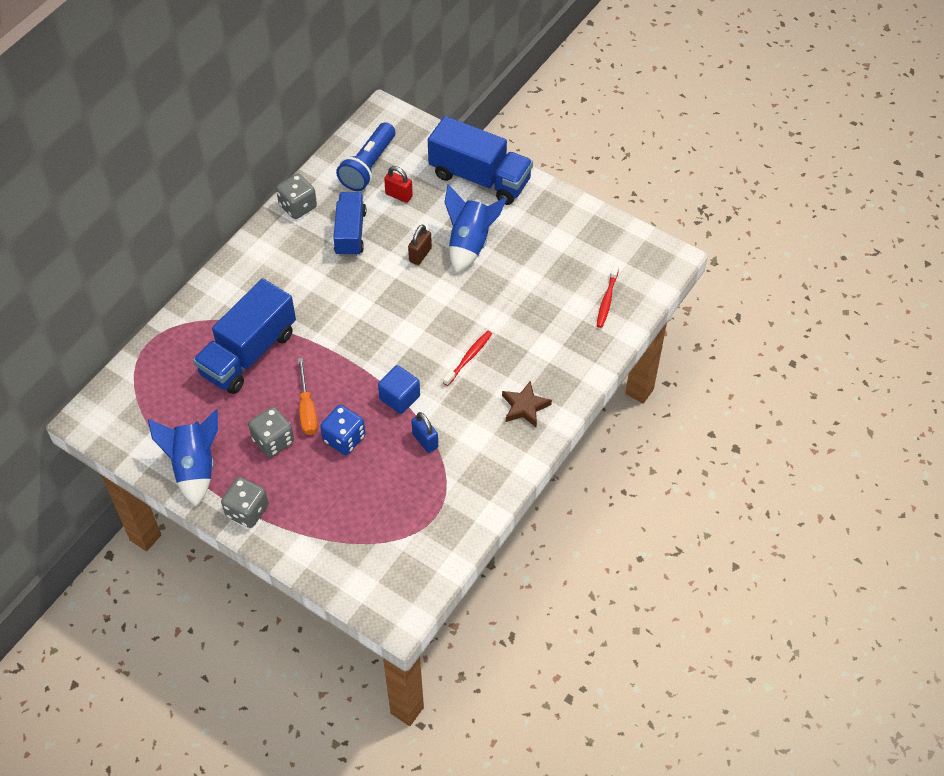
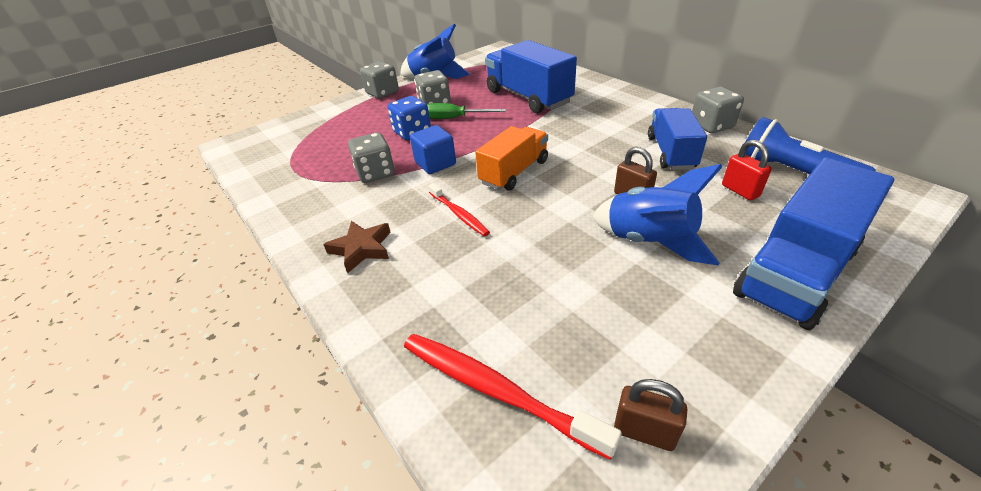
camera: 110 degrees right, 15 degrees down
(307, 409) = (455, 118): orange screwdriver -> green screwdriver
(350, 233) = (671, 152): blue truck -> blue truck turned 105 degrees counterclockwise
(399, 195) = (740, 191): red padlock -> red padlock turned 75 degrees counterclockwise
(402, 334) = (514, 172): none -> orange truck
(425, 441) = (375, 173): blue padlock -> grey dice
(606, 241) = (644, 431): none -> brown padlock
(607, 300) = (495, 389): red toothbrush -> red toothbrush, size x1.66

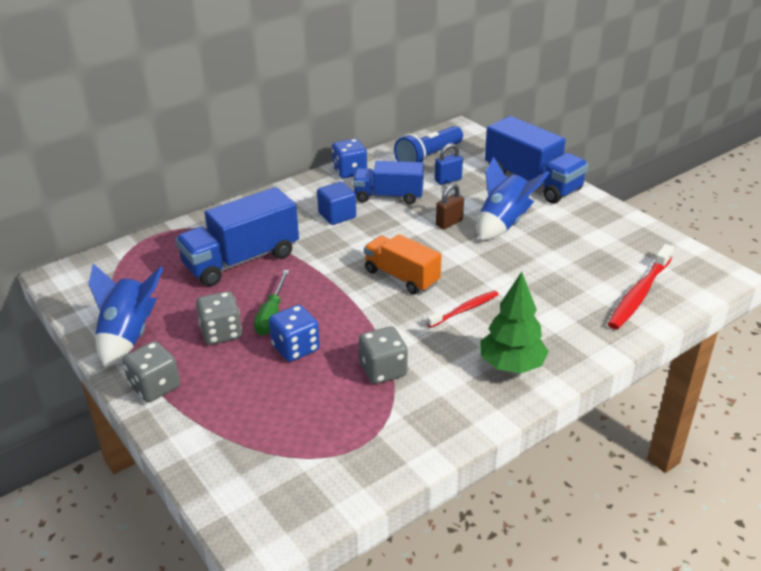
camera: 90 degrees left, 5 degrees down
(362, 248) = (511, 365): brown star -> green tree
(435, 163) = (373, 327): blue cube -> blue cube (337, 215)
(644, 431) = (651, 248): brown padlock -> none
(711, 126) = (350, 171): grey dice -> blue dice
(740, 191) = (448, 180): red padlock -> blue padlock

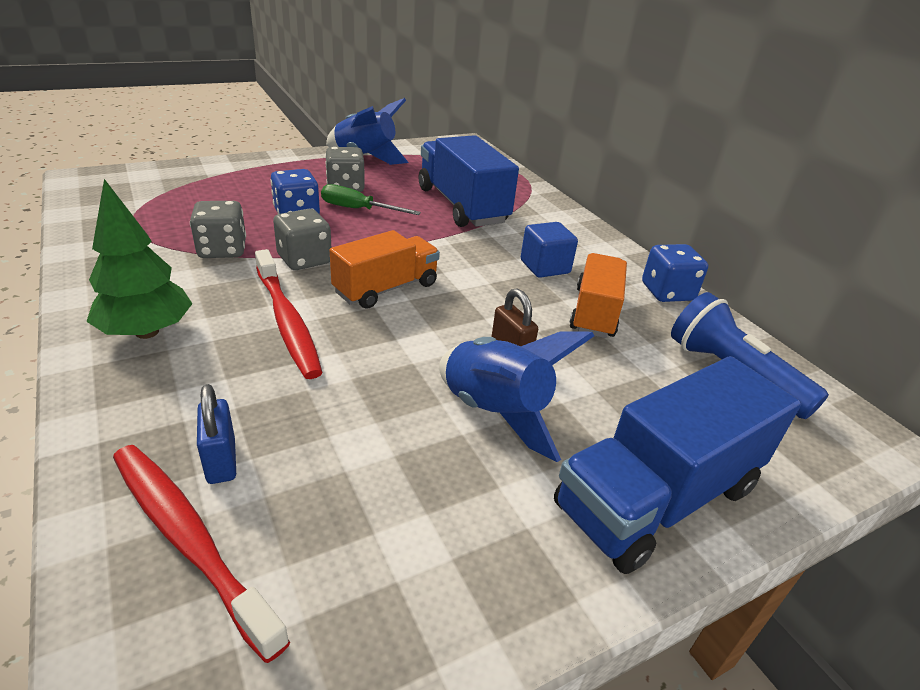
camera: 95 degrees right, 0 degrees up
(155, 387) = (293, 161): grey dice -> grey dice (304, 259)
(388, 196) = (594, 312): blue truck -> orange truck
(448, 180) = (652, 380): blue padlock -> blue padlock (221, 461)
(465, 310) = (287, 321): red toothbrush -> red toothbrush, size x1.66

